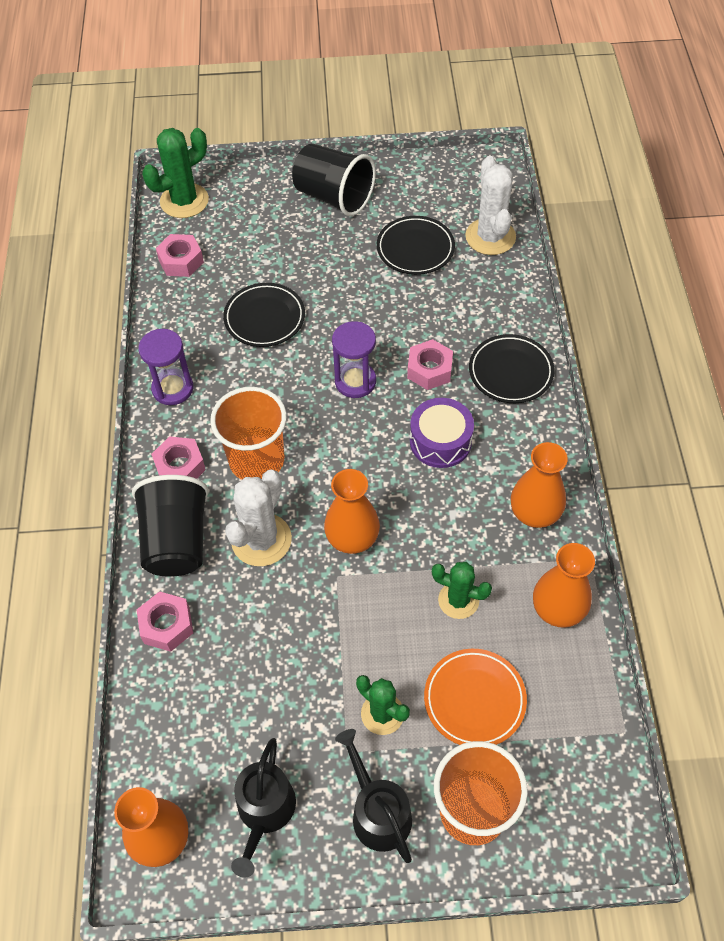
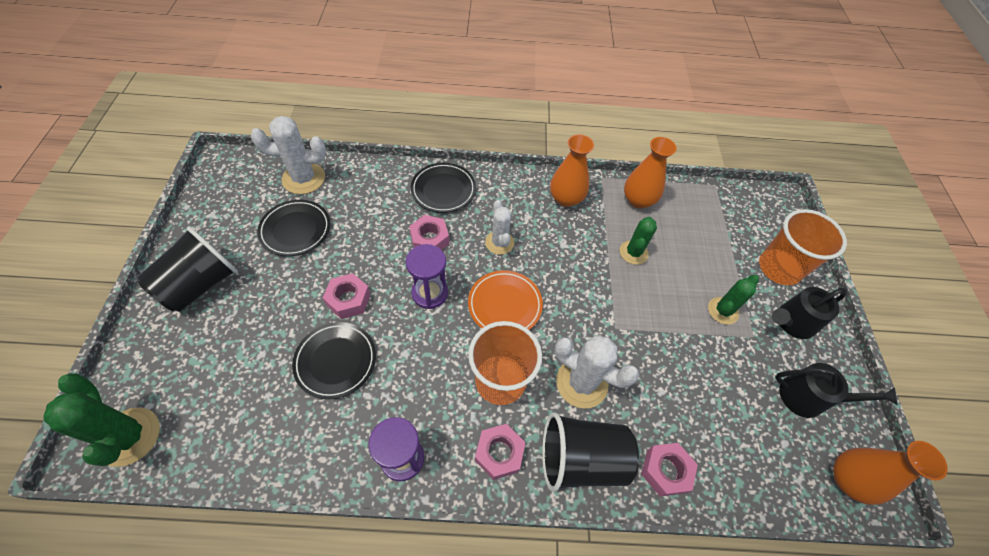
camera: 90 degrees left, 0 degrees up
(181, 261) = (224, 443): pink nut -> pink nut (348, 300)
(352, 538) = (582, 313): orange vase -> none
(440, 441) = (499, 243): purple drum -> white cactus
(474, 699) = (705, 255): orange plate -> orange plate (505, 305)

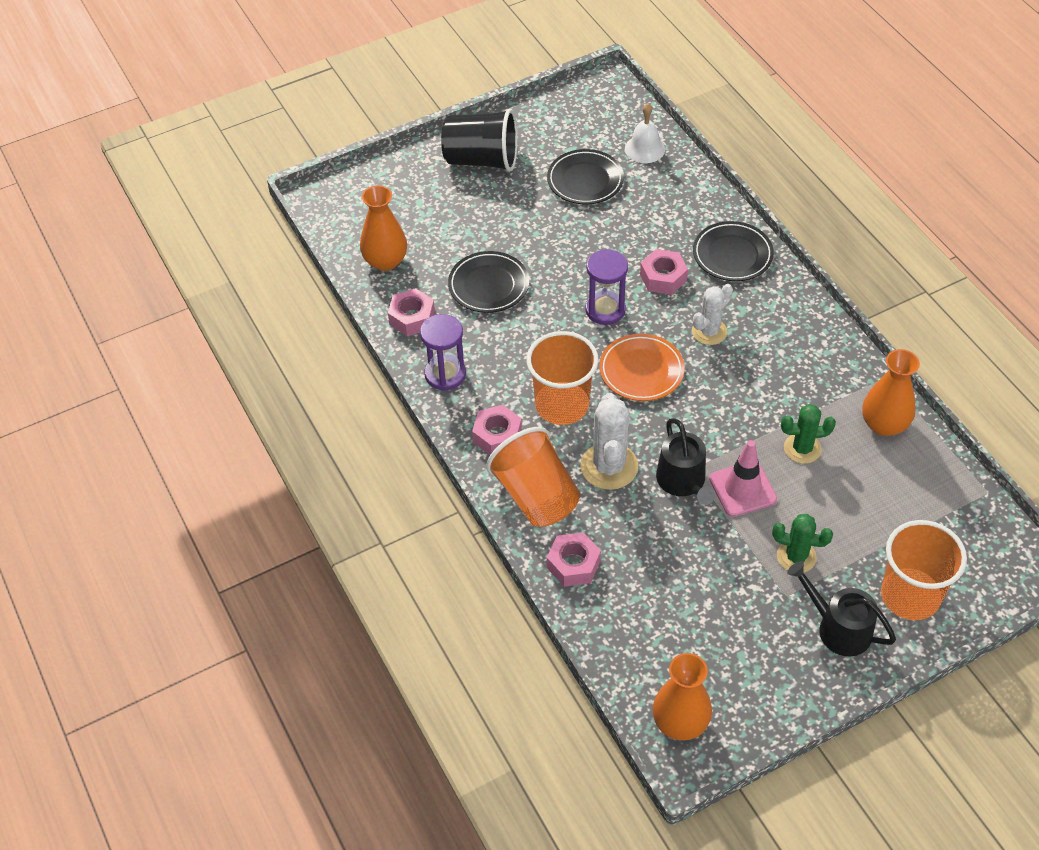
camera: 65 degrees right, 5 degrees down
(129, 437) = (342, 209): green cactus -> none
(304, 178) = (644, 149): white cactus -> white bell
(348, 300) = (550, 259): pink nut -> pink nut (412, 318)
(566, 198) = (821, 359): orange vase -> orange vase (385, 261)
(581, 459) = (536, 496): black cup -> orange cup
(649, 307) = (743, 489): none -> pink traffic cone
(808, 397) = (750, 666): black watering can -> black watering can (683, 481)

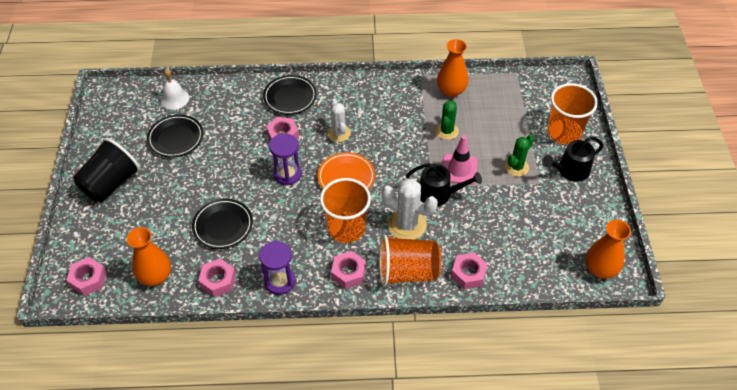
camera: 65 degrees left, 0 degrees up
(348, 208) = (88, 279): none -> pink nut

